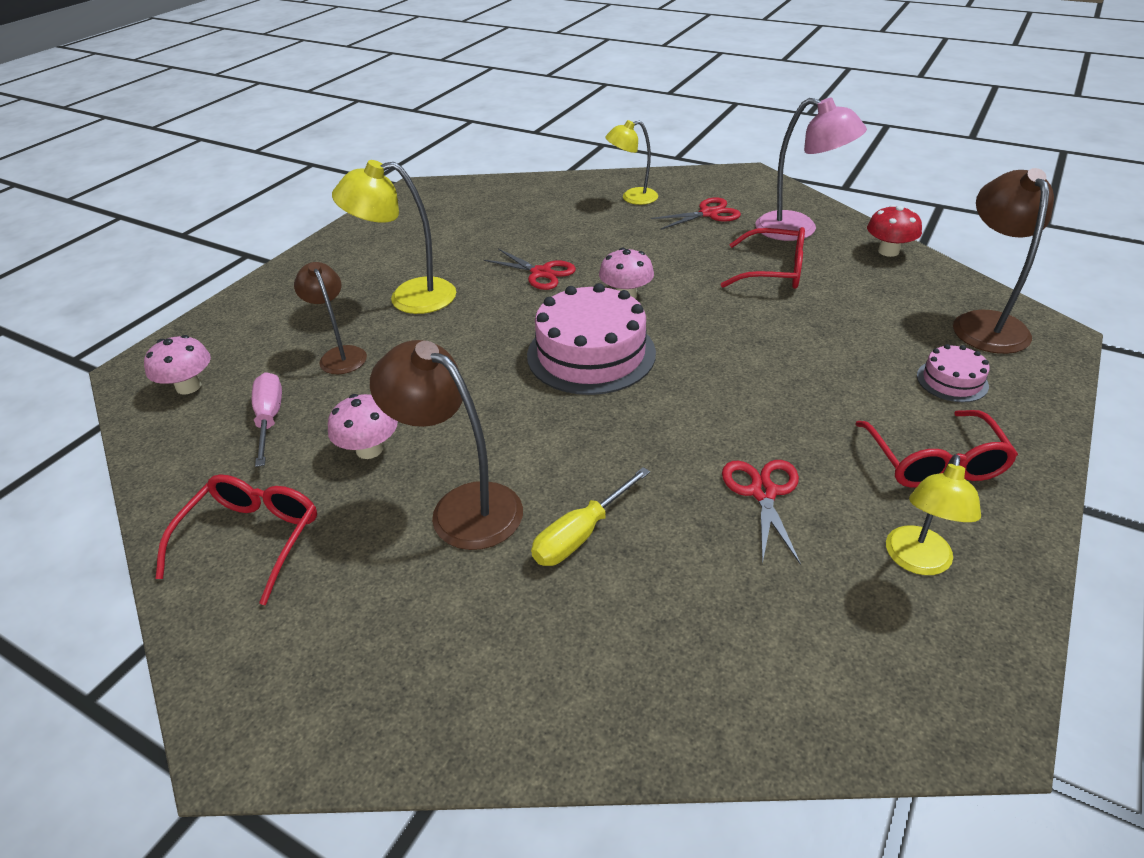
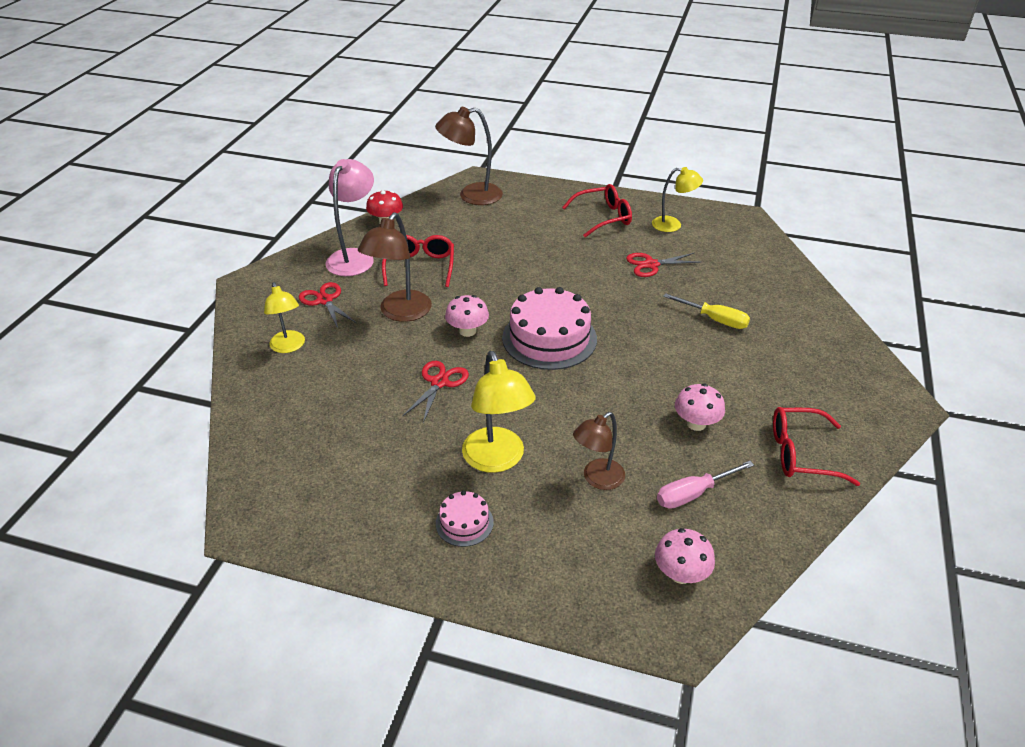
camera: 105 degrees left, 0 degrees up
(462, 507) = (721, 367): brown lamp -> brown lamp (400, 313)
(952, 380) = (532, 209): pink cake -> pink cake (464, 522)

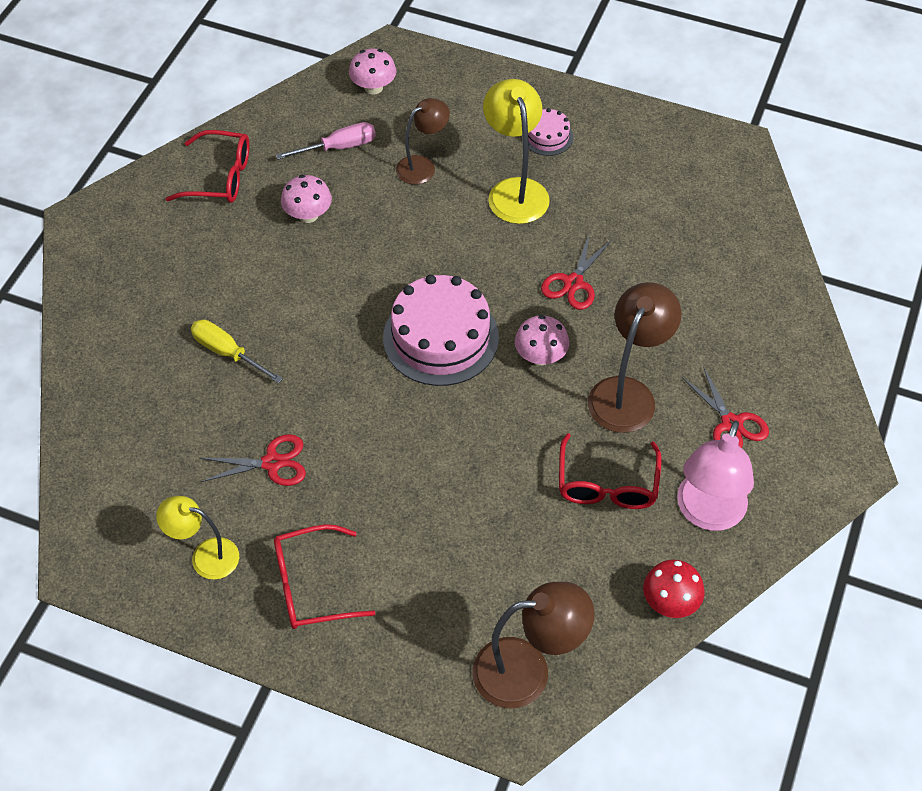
camera: 175 degrees left, 15 degrees up
(289, 347) = (757, 346): yellow lamp -> none

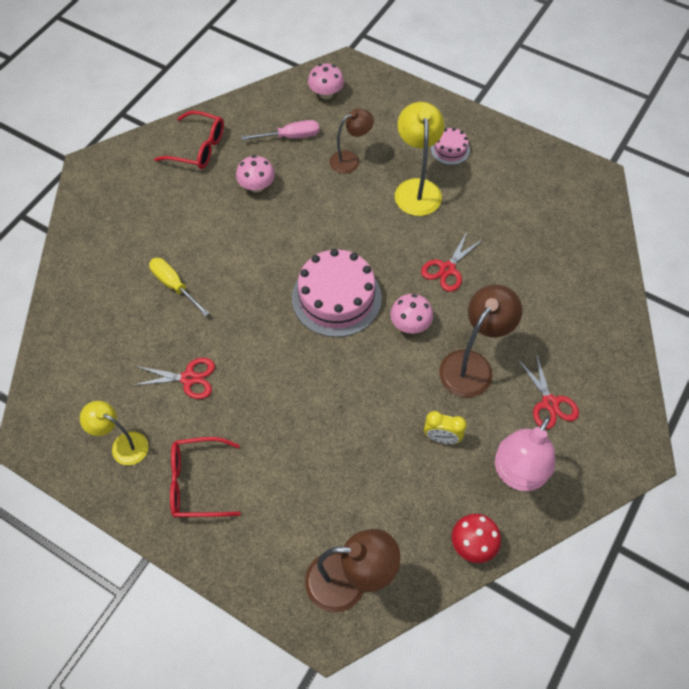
camera: 10 degrees right, 5 degrees up
(607, 484) = (441, 438): red glasses -> yellow clock

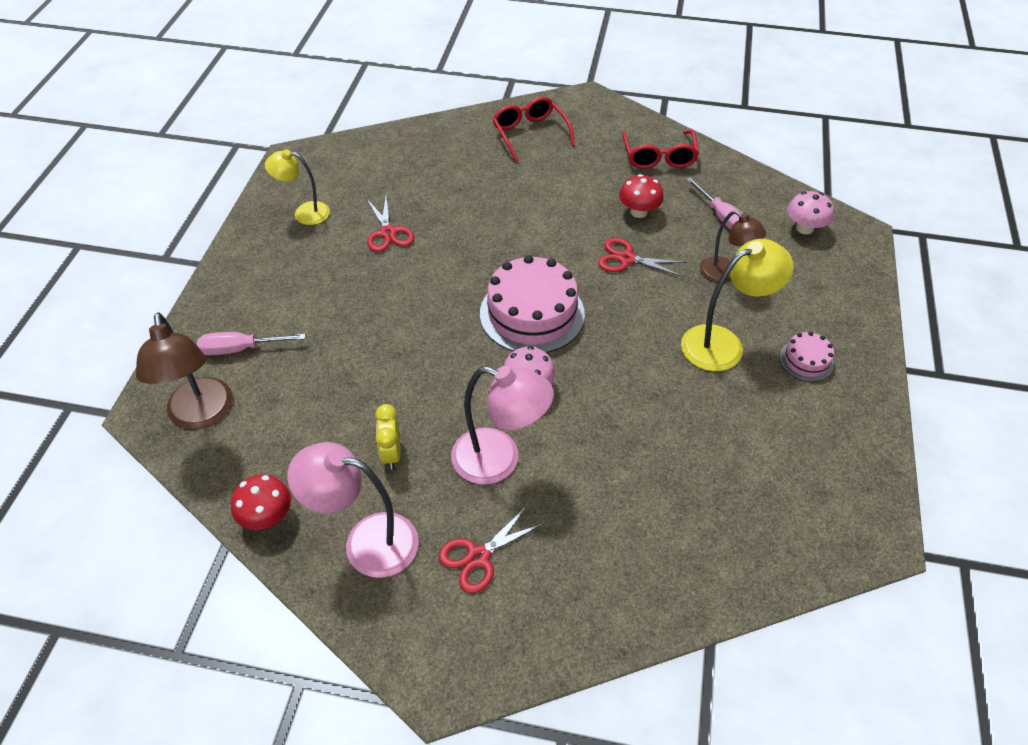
camera: 70 degrees right, 10 degrees down
(123, 445) = (304, 213): yellow lamp -> yellow lamp turned 90 degrees counterclockwise
(174, 285) = (486, 192): yellow screwdriver -> none
(197, 483) = (280, 272): red glasses -> red glasses (529, 133)
(257, 186) = (638, 212): pink mushroom -> red mushroom
(282, 536) = (240, 349): none -> pink screwdriver
(447, 269) = (623, 402): red scissors -> red scissors (626, 258)
(472, 365) = (499, 460): brown lamp -> pink lamp

